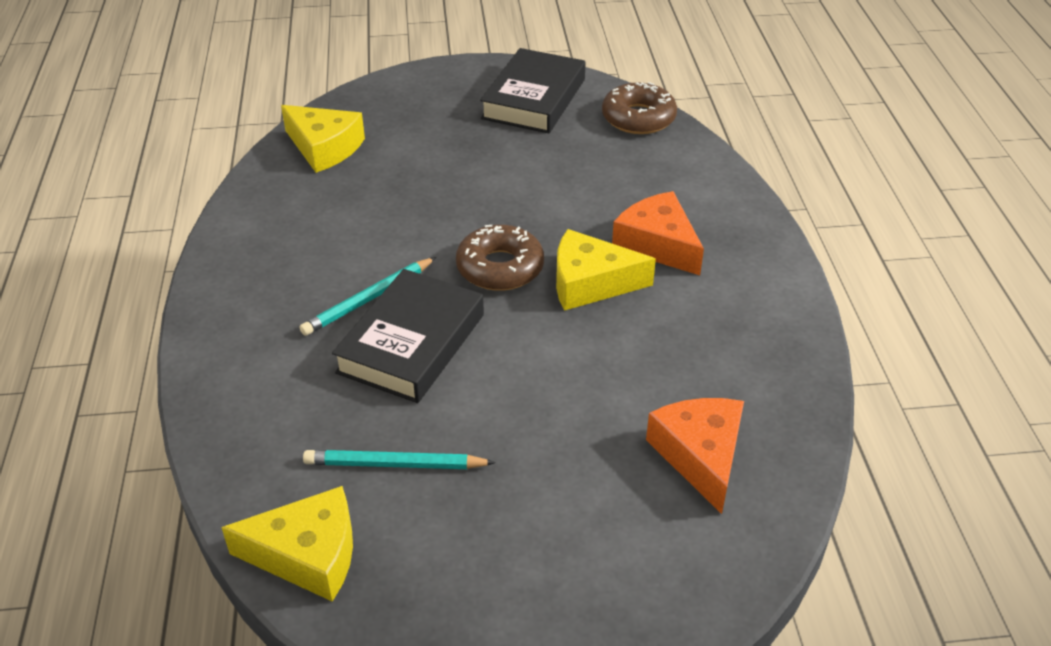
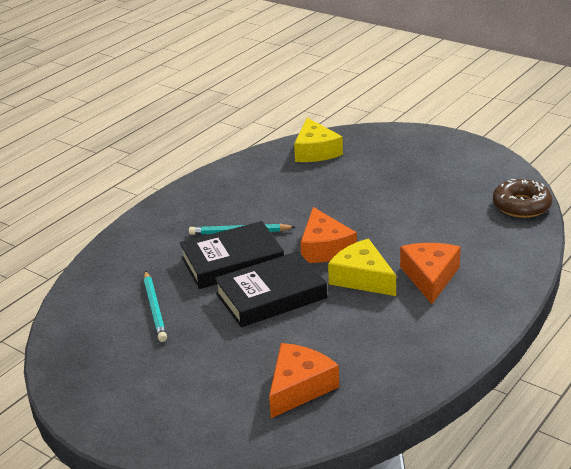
camera: 45 degrees right, 10 degrees down
(308, 555) = (73, 324): yellow cheese -> none
(394, 464) = (154, 308): turquoise pencil -> turquoise pencil turned 150 degrees counterclockwise
(500, 268) = (324, 248): brown donut -> orange cheese
(534, 99) = (469, 170): black book -> black book (271, 296)

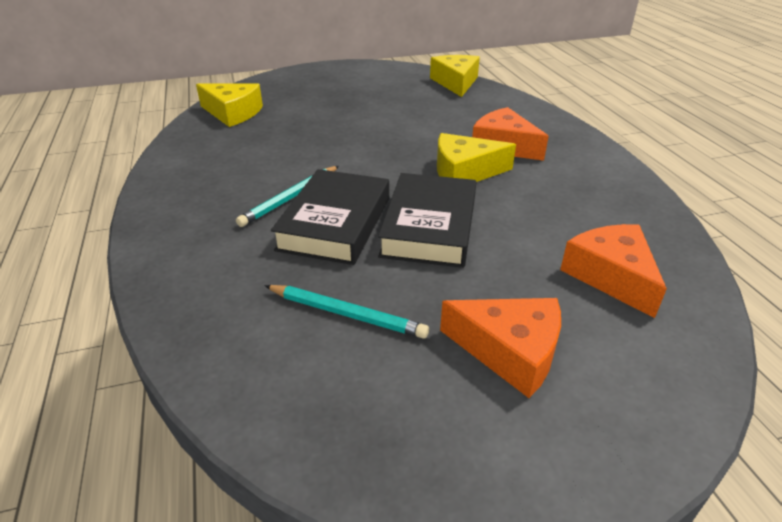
camera: 55 degrees left, 5 degrees up
(324, 248) = (390, 169): orange cheese -> orange cheese (510, 351)
(521, 205) = (456, 83): brown donut -> yellow cheese

